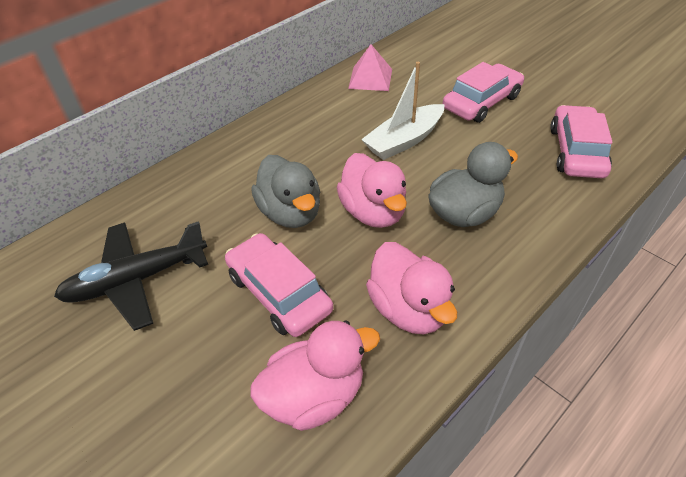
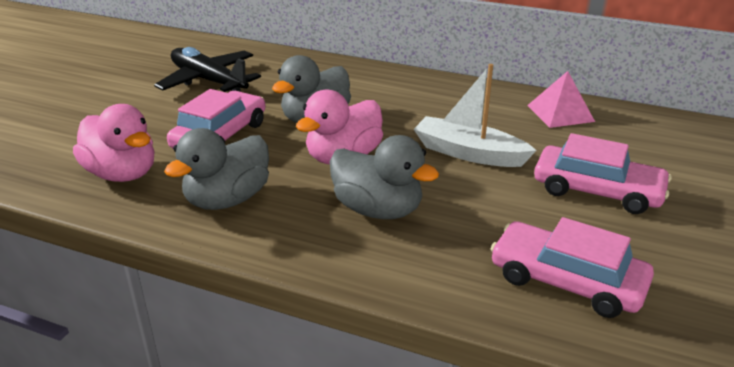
camera: 65 degrees right, 15 degrees down
(408, 309) = (227, 200): pink duck -> grey duck
(576, 151) = (567, 281): pink car -> pink car turned 135 degrees counterclockwise

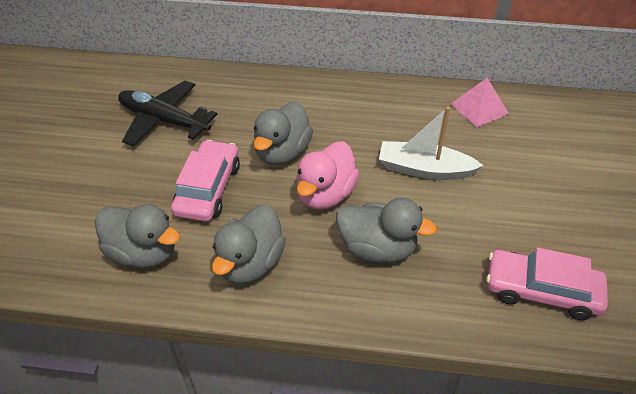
camera: 15 degrees left, 15 degrees up
(122, 174) = (143, 253): pink duck -> grey duck
(597, 191) = (534, 192): pink car -> none

